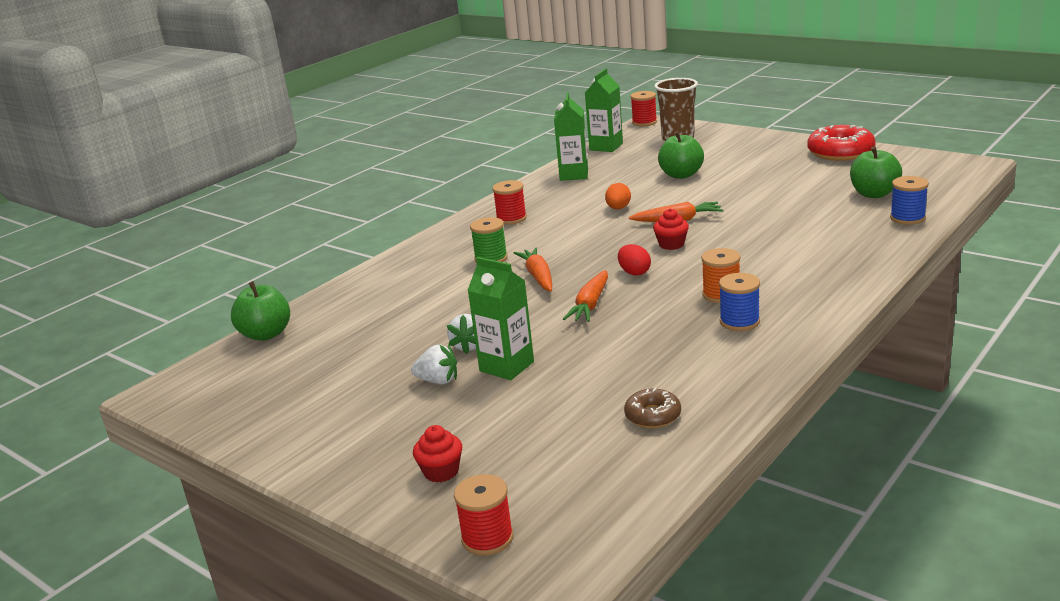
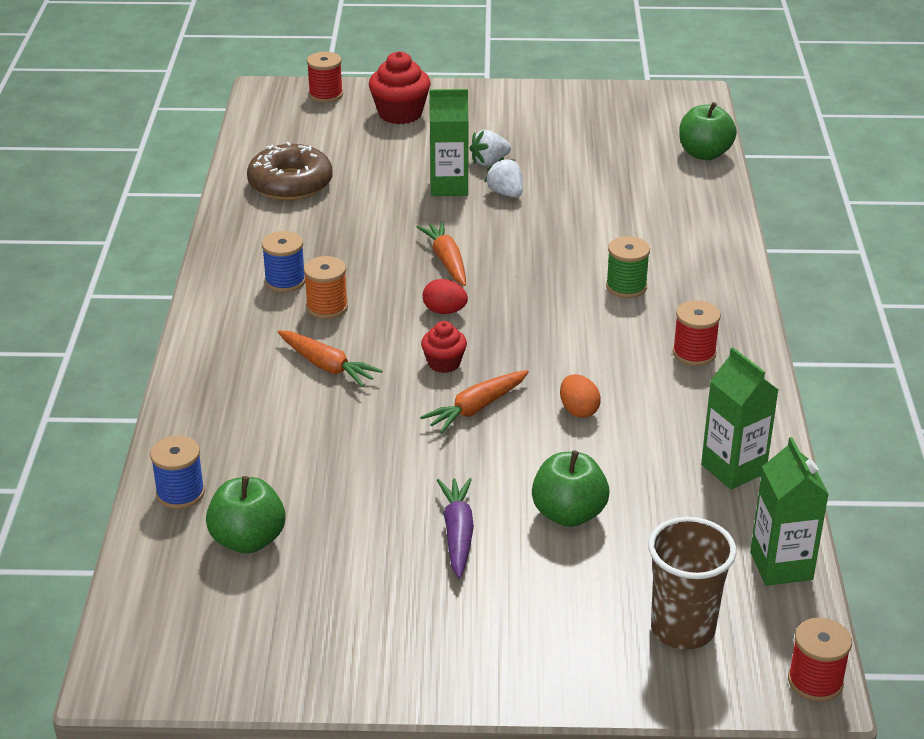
camera: 140 degrees right, 10 degrees up
(441, 472) = (400, 114): red cupcake -> red cupcake, size x1.69
(538, 276) = (541, 278): orange carrot -> orange carrot (327, 366)
(653, 415) = (290, 184): brown donut -> brown donut, size x1.82
(749, 178) = (457, 533): none -> purple carrot
(840, 152) = (359, 657): red donut -> none

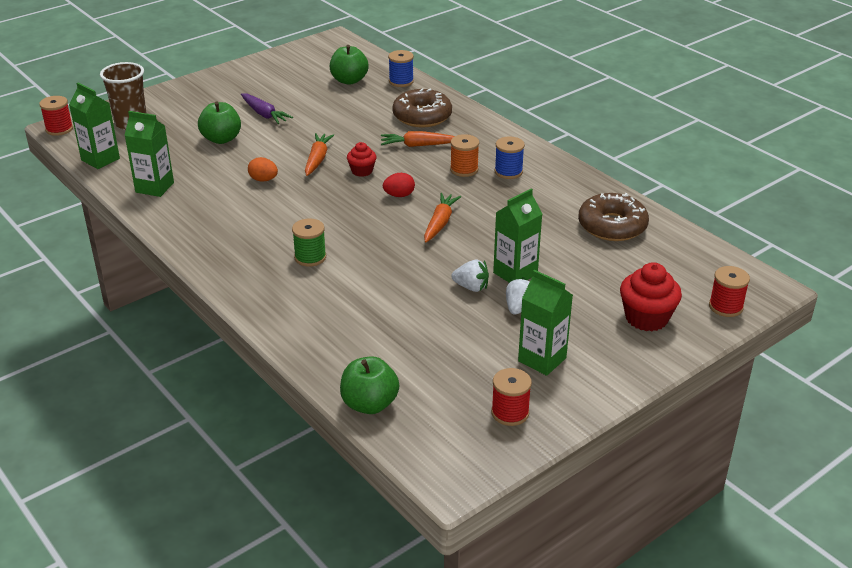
camera: 140 degrees right, 0 degrees up
(253, 410) = (422, 116): none -> brown donut
(446, 261) = (440, 223): orange carrot -> orange carrot turned 105 degrees counterclockwise
(528, 125) = (542, 359): none -> green carton
(694, 353) = (227, 235): red spool -> red spool (510, 413)

